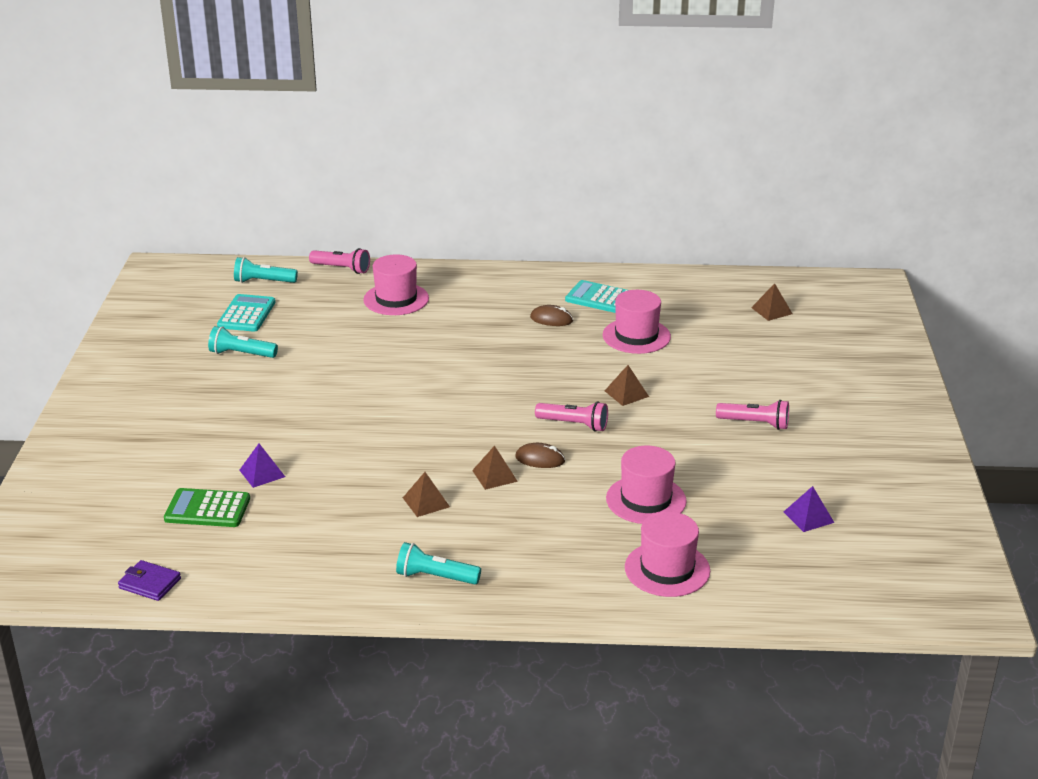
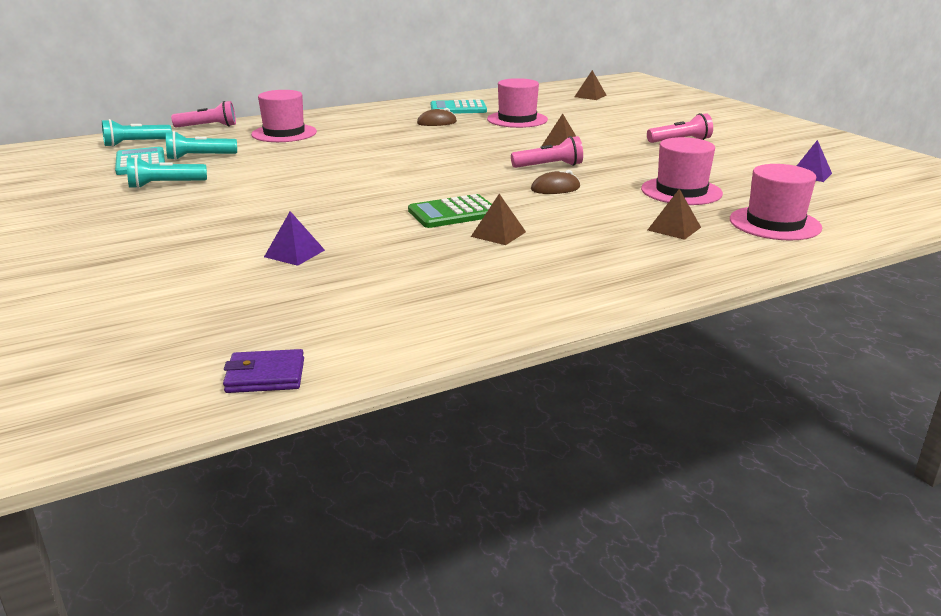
camera: 30 degrees left, 5 degrees down
(207, 509) = (263, 293): green calculator -> green calculator (453, 213)
(435, 577) = (592, 279): turquoise flashlight -> turquoise flashlight (199, 157)
(494, 475) = (533, 205): brown pyramid -> brown pyramid (674, 228)

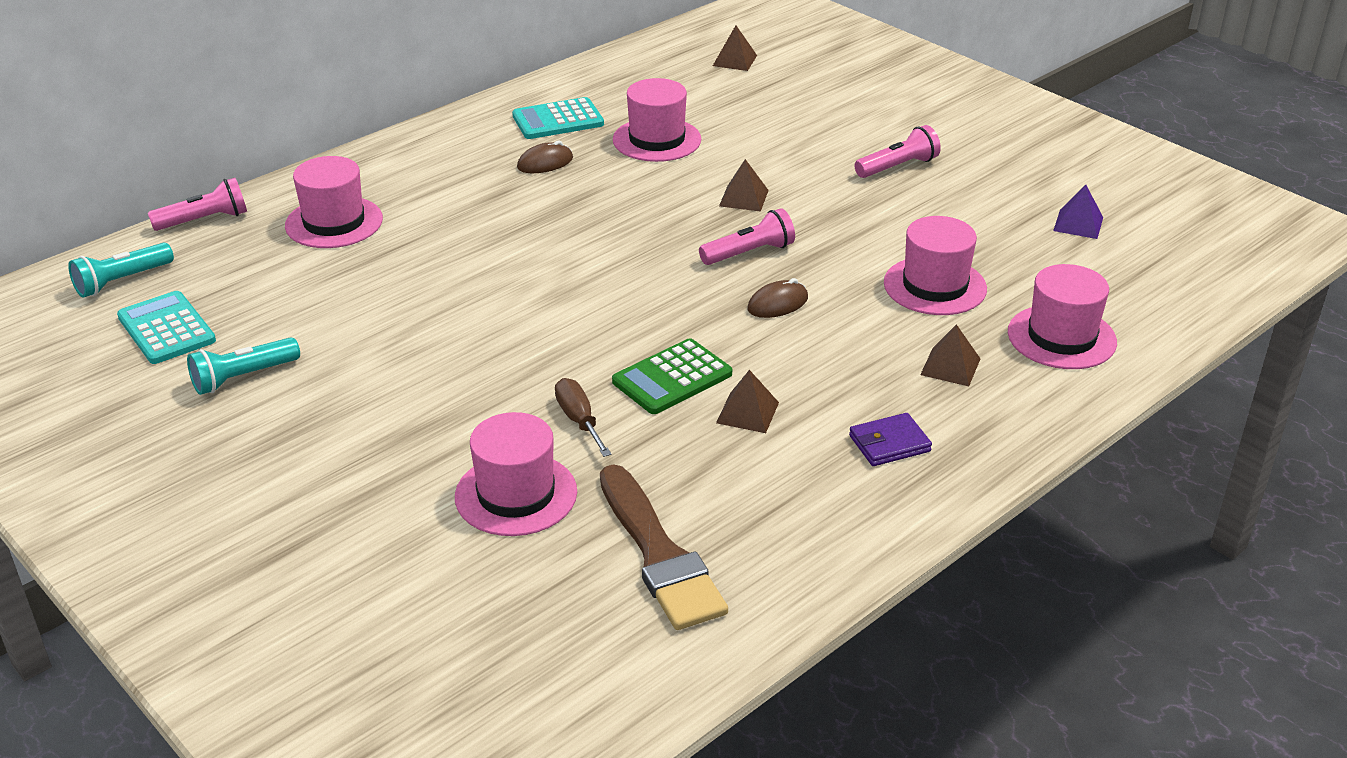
camera: 15 degrees left, 10 degrees up
(199, 157) = (246, 302): turquoise flashlight -> none
(265, 376) = (610, 708): purple wallet -> purple wallet (889, 443)
(294, 253) = (516, 494): purple pyramid -> pink hat
(370, 224) = (579, 420): none -> brown screwdriver
(376, 296) = (659, 555): none -> brown brush

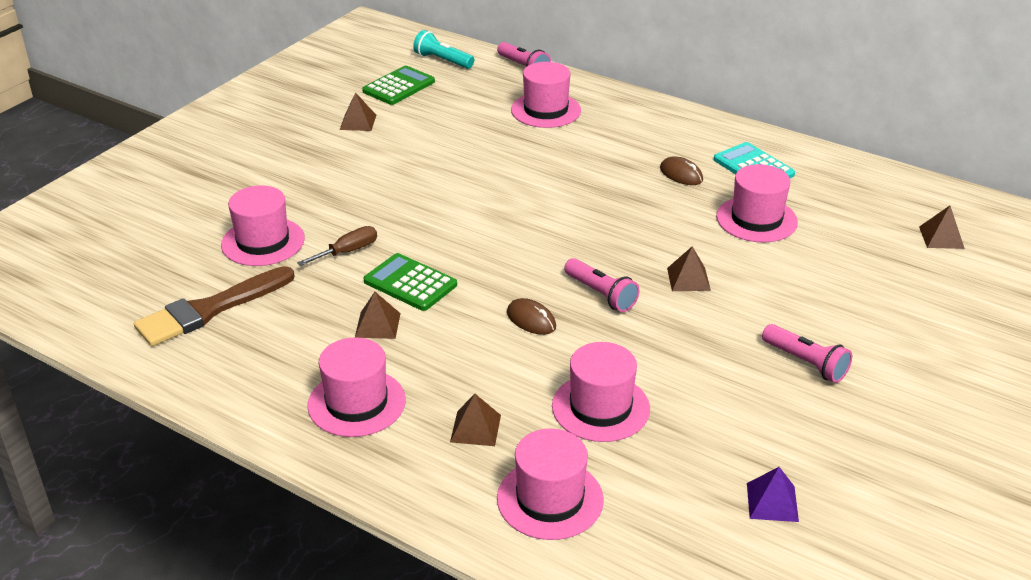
camera: 75 degrees right, 0 degrees up
(166, 329) = (399, 86): turquoise calculator -> green calculator
(243, 377) = (358, 122): turquoise flashlight -> brown pyramid
(889, 443) = (356, 403): purple wallet -> pink hat

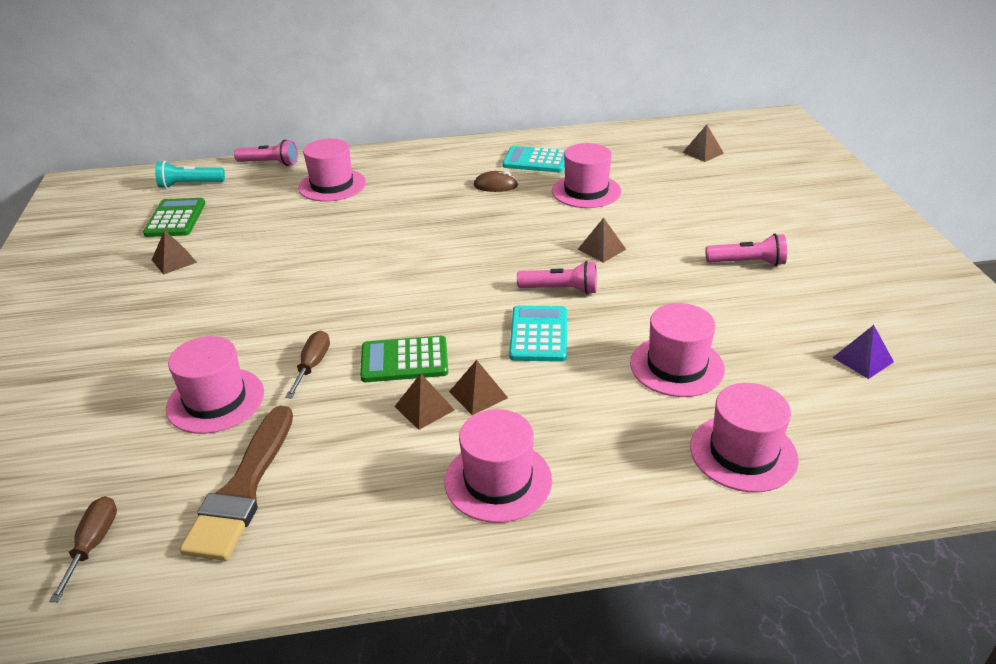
camera: 40 degrees left, 0 degrees up
(103, 292) = (93, 544): none -> brown screwdriver
(475, 428) = (617, 437): brown pyramid -> brown pyramid (478, 394)
(531, 320) = (539, 334): brown mouse -> turquoise calculator

